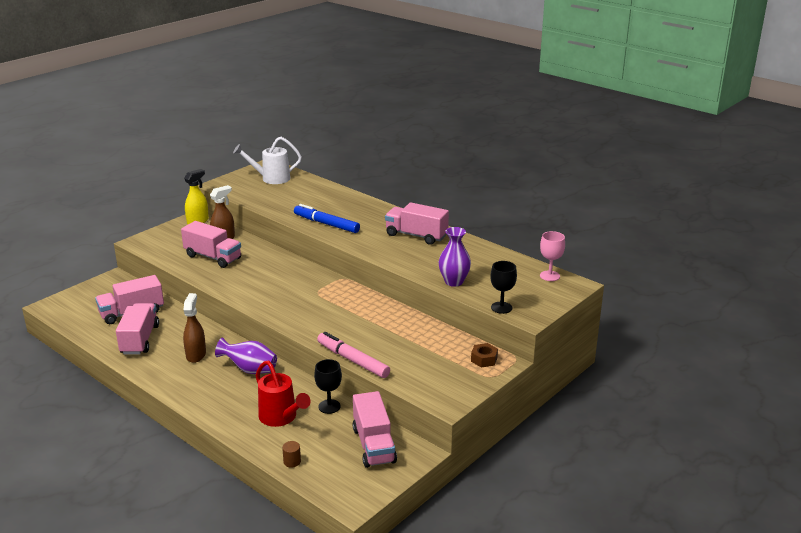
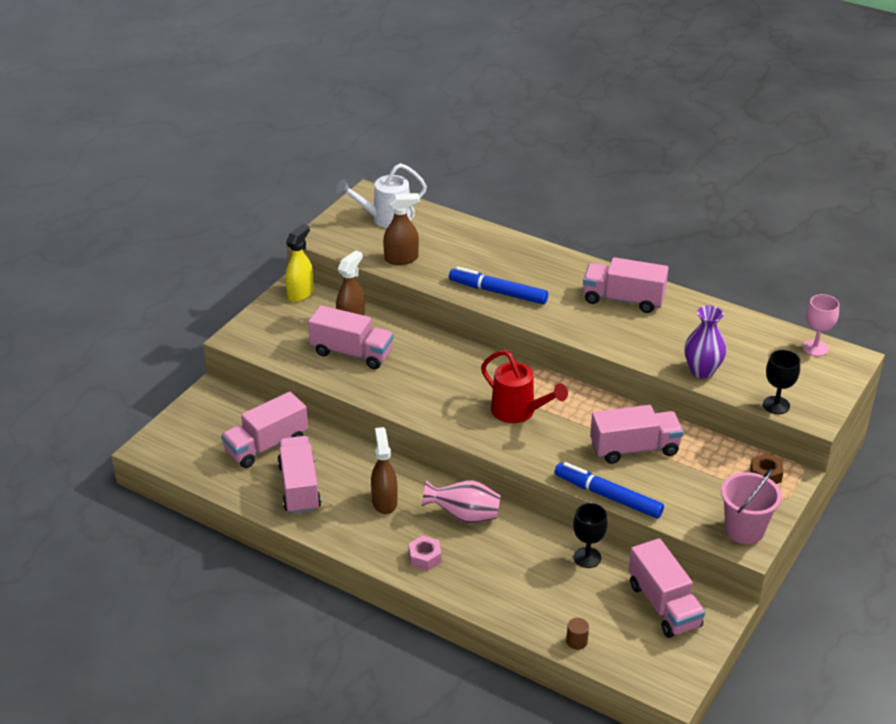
camera: 10 degrees left, 10 degrees up
(205, 393) = (425, 557): none -> pink nut
(250, 370) = (464, 516): purple vase -> pink vase
(269, 200) = (401, 259): none -> brown spray bottle
(281, 418) = (535, 581): red watering can -> red watering can (518, 412)
(353, 360) = (608, 496): pink marker -> blue marker
(389, 333) = (634, 448): none -> pink truck
(450, 393) = (744, 530): none -> pink bucket

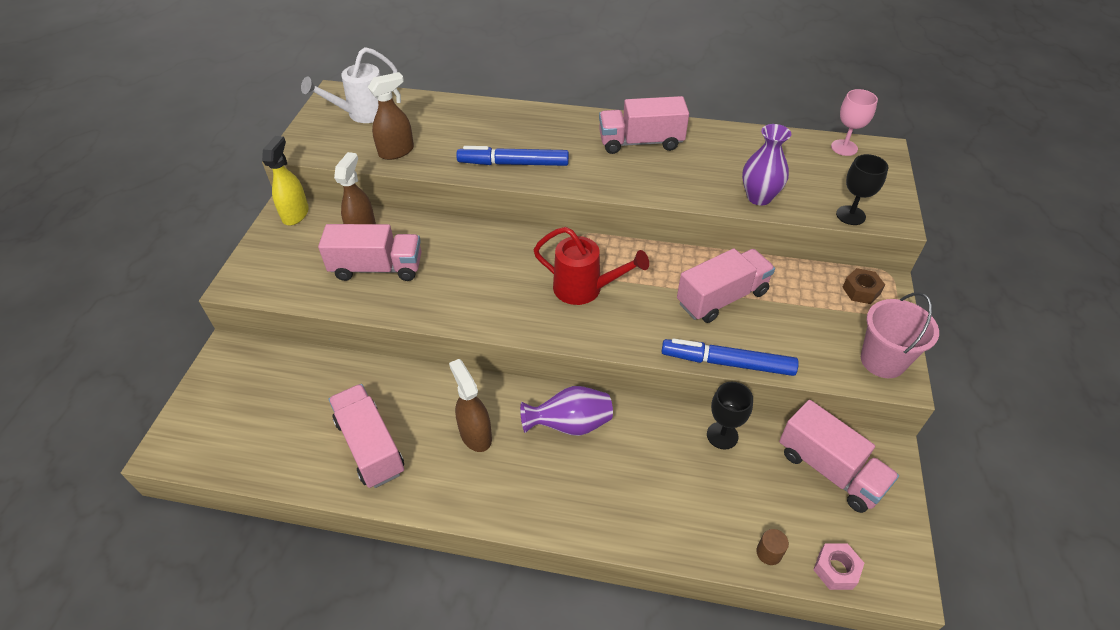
camera: 20 degrees left, 10 degrees up
(266, 446) = (313, 402): pink truck -> none
(425, 557) = (551, 495): pink nut -> pink nut (836, 569)
(464, 516) = (570, 425): pink vase -> purple vase

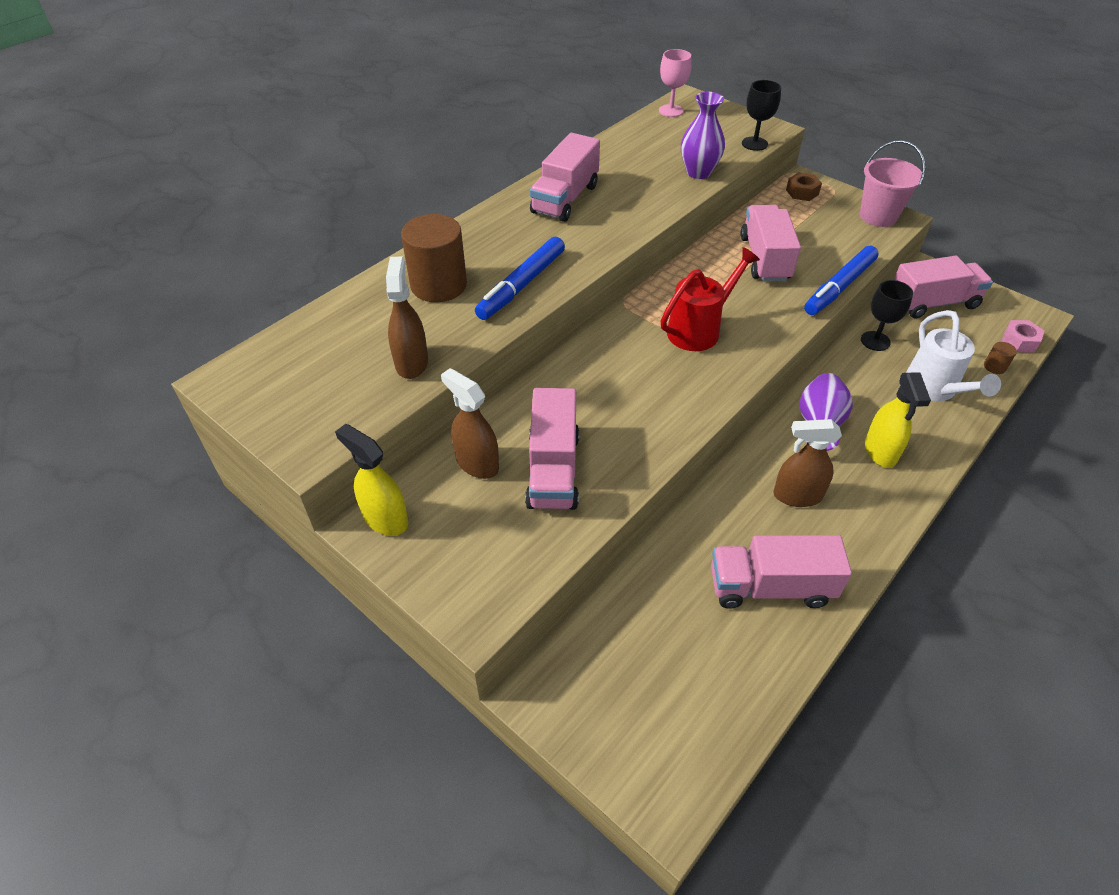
camera: 60 degrees left, 0 degrees up
(362, 114) = (300, 368): white watering can -> white watering can (934, 389)
(377, 268) = (553, 470): pink truck -> pink truck turned 150 degrees clockwise
(483, 129) = (438, 285): none -> brown cylinder
(567, 480) = (880, 451): none -> yellow spray bottle

